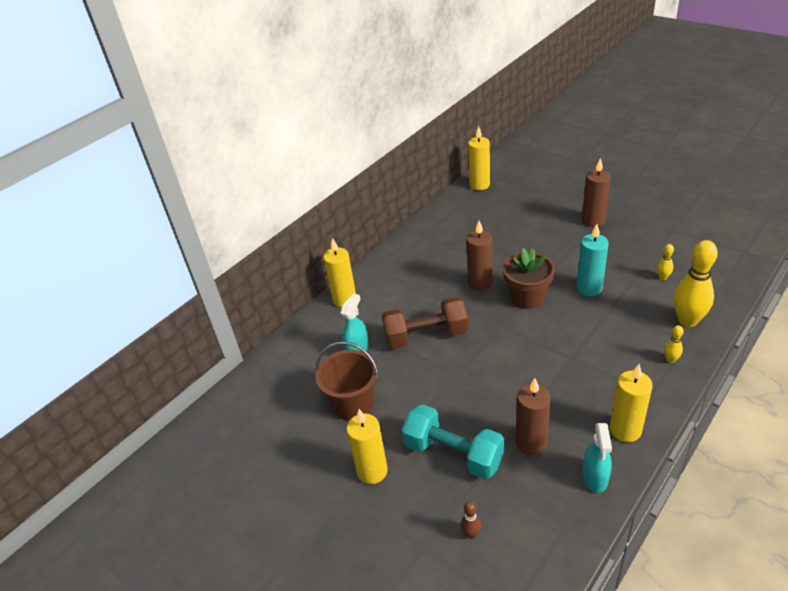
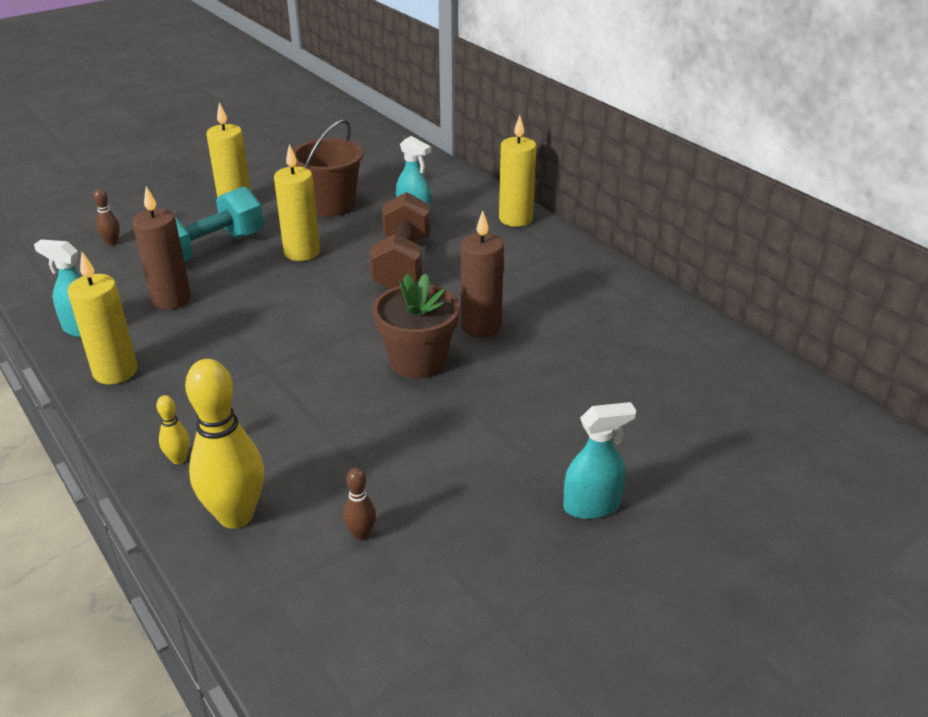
camera: 100 degrees right, 5 degrees down
(479, 185) = (784, 390): yellow candle -> yellow candle (302, 252)
(589, 288) = (395, 431): turquoise candle -> none
(593, 221) = (592, 505): brown candle -> turquoise spray bottle
(663, 277) = (361, 534): yellow bowling pin -> brown bowling pin

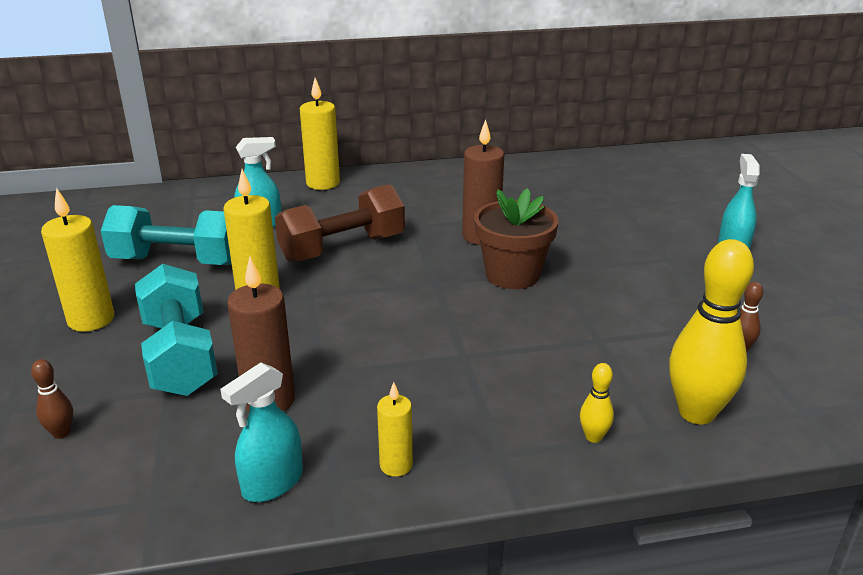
camera: 65 degrees left, 5 degrees down
(115, 372) = (396, 465): yellow candle -> yellow candle, size x0.58
(331, 205) = (177, 261): brown bucket -> turquoise dumbbell
(402, 264) = (342, 248): brown dumbbell -> brown dumbbell turned 60 degrees counterclockwise

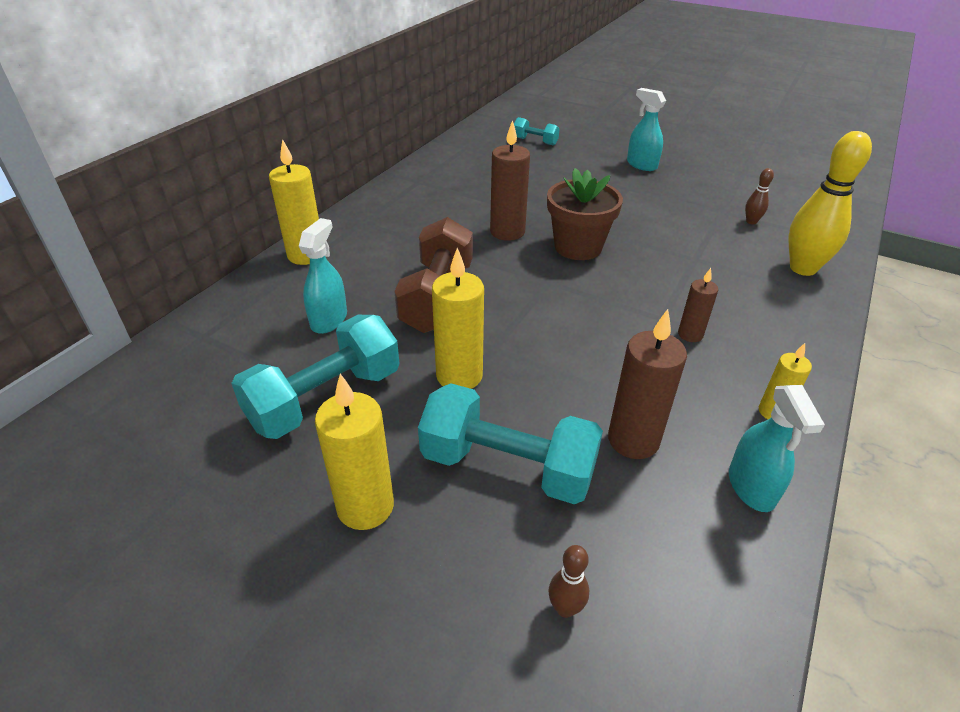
camera: 50 degrees left, 10 degrees up
(458, 380) = (690, 334): none -> brown candle
(593, 437) = (800, 315): yellow bowling pin -> none
(663, 185) = (535, 141): none -> turquoise dumbbell

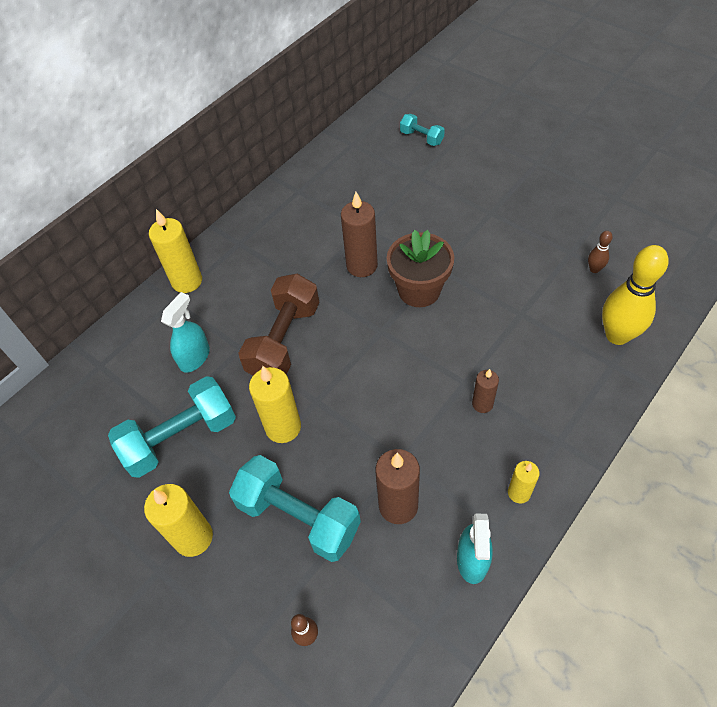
camera: 15 degrees right, 15 degrees up
(641, 165) = (516, 179): turquoise spray bottle -> none

